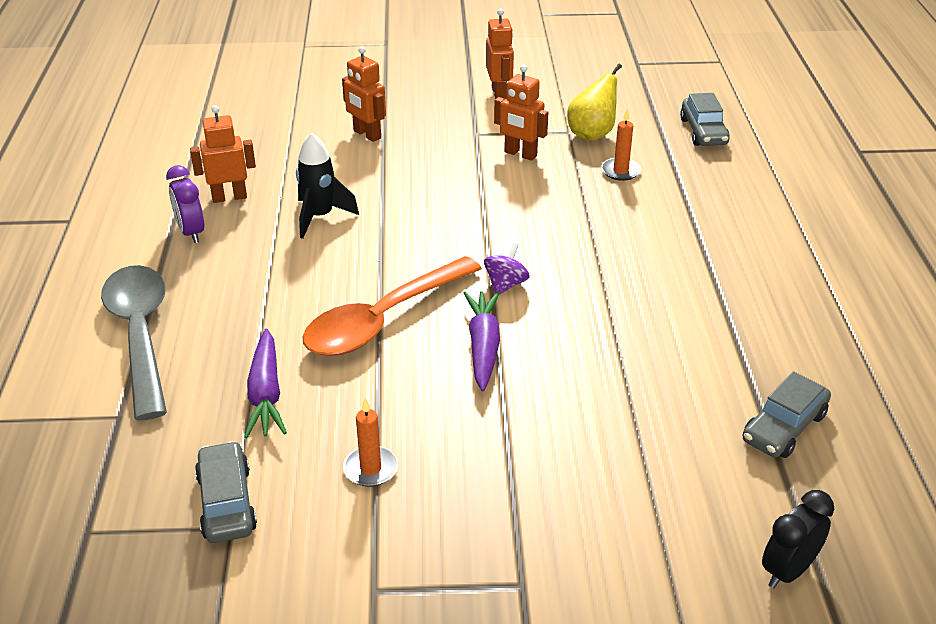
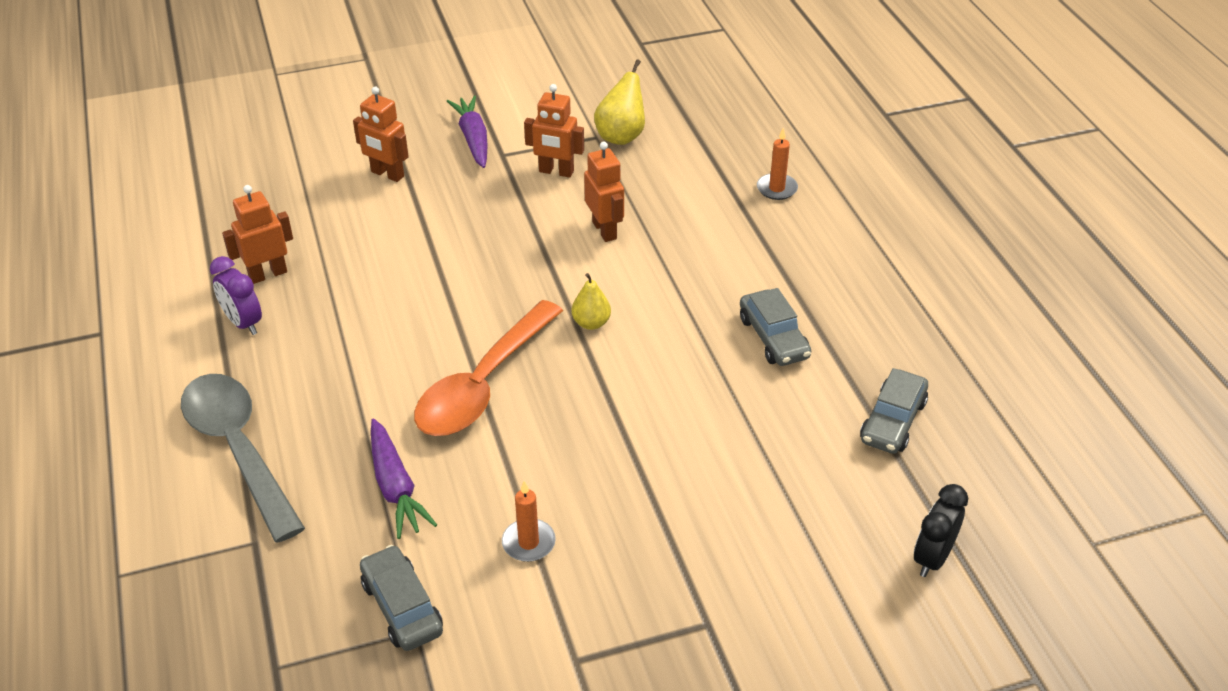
camera: 15 degrees left, 5 degrees up
(320, 217) = (374, 280): black rocket -> none
(483, 346) = (592, 394): purple carrot -> purple carrot (473, 139)
(499, 93) = (510, 102): orange robot -> orange robot (605, 230)
(505, 285) = (591, 323): purple spinning top -> yellow pear
(620, 171) = (663, 175): orange candle -> orange candle (776, 189)
(703, 132) = (730, 116): grey car -> grey car (773, 338)

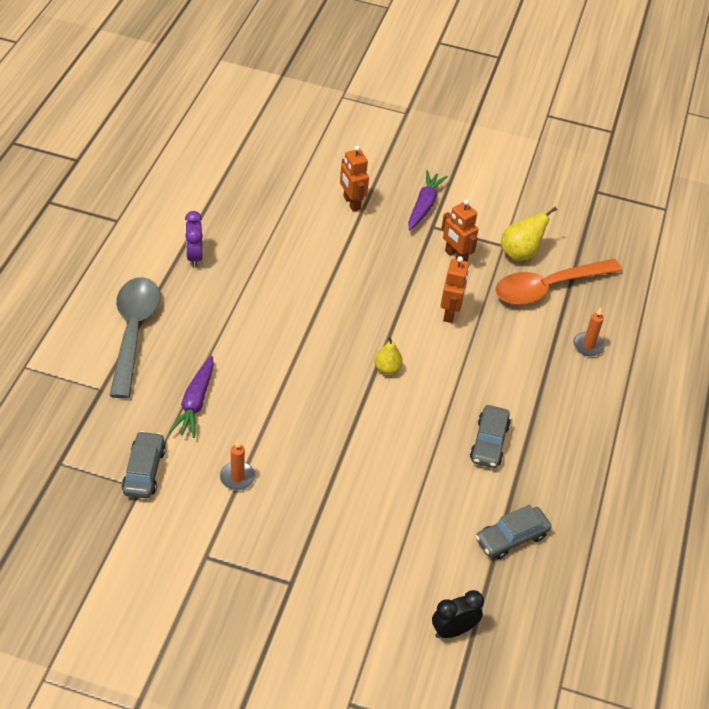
camera: 30 degrees right, 5 degrees up
(268, 274) = (231, 233): orange robot -> none
(483, 384) = (292, 371): orange spoon -> orange spoon (548, 288)

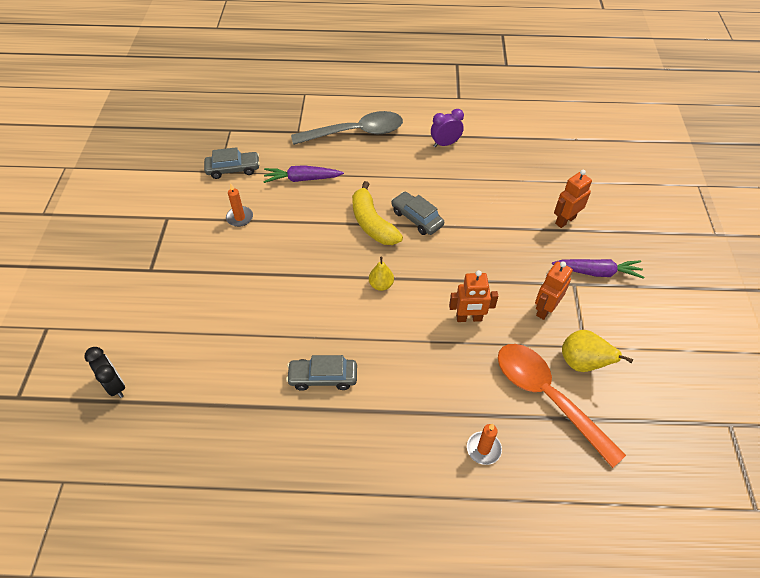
camera: 80 degrees right, 5 degrees up
(296, 354) = (372, 223): none -> yellow banana
(511, 538) = (218, 414): grey car -> grey car (417, 218)

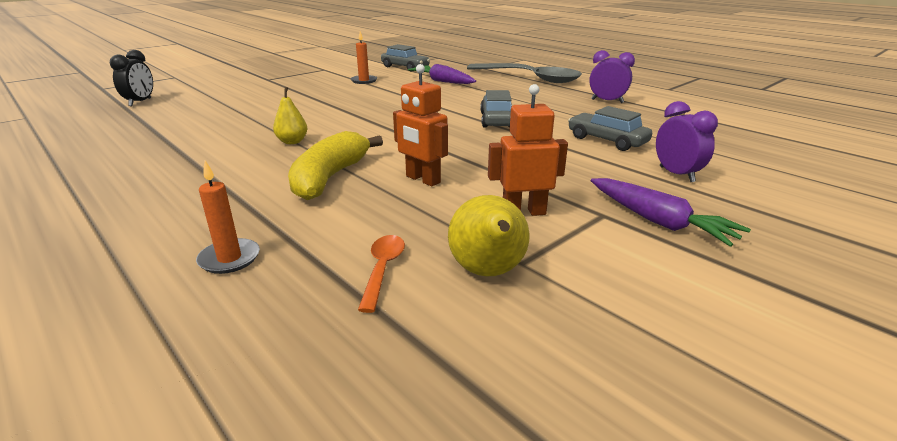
camera: 45 degrees right, 25 degrees down
(323, 377) = (235, 150): grey car -> grey car (607, 140)
(372, 223) = (451, 110): yellow banana -> yellow banana (330, 177)
(381, 285) = (388, 134): yellow pear -> yellow pear (292, 142)
(547, 397) = (382, 269): orange spoon -> orange spoon, size x0.42
(565, 220) = (676, 174): orange robot -> purple clock

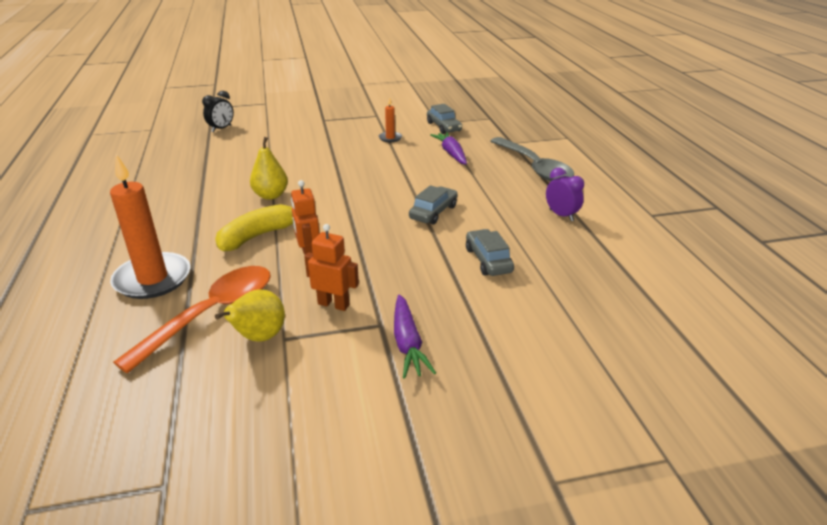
camera: 30 degrees right, 5 degrees up
(229, 258) = (153, 279): orange candle -> orange candle, size x2.15
(292, 142) = (271, 195): yellow pear -> yellow pear, size x1.51
(382, 269) = (211, 314): orange spoon -> orange spoon, size x2.37
(676, 174) = (488, 311): purple clock -> none

